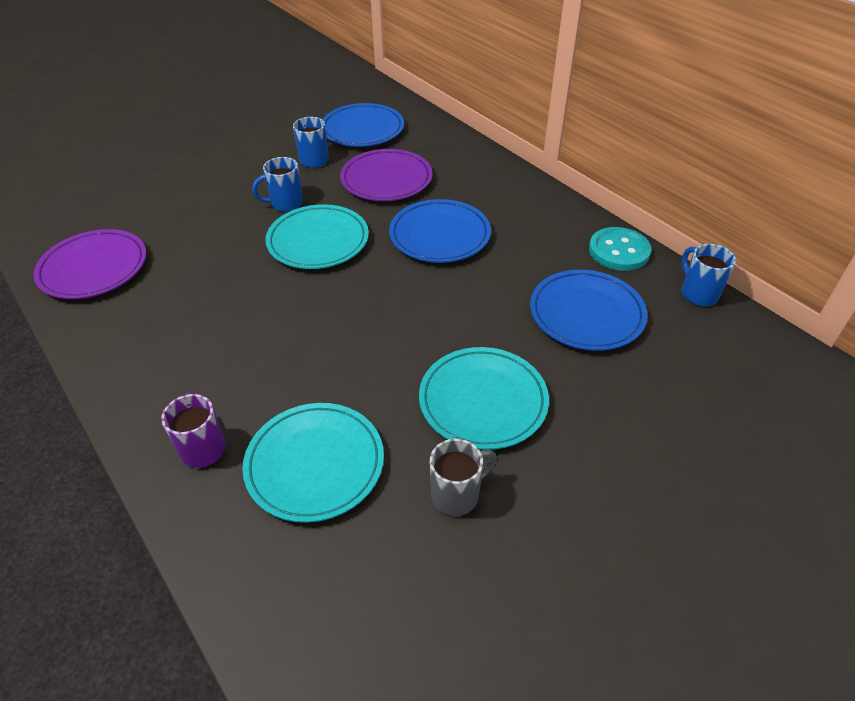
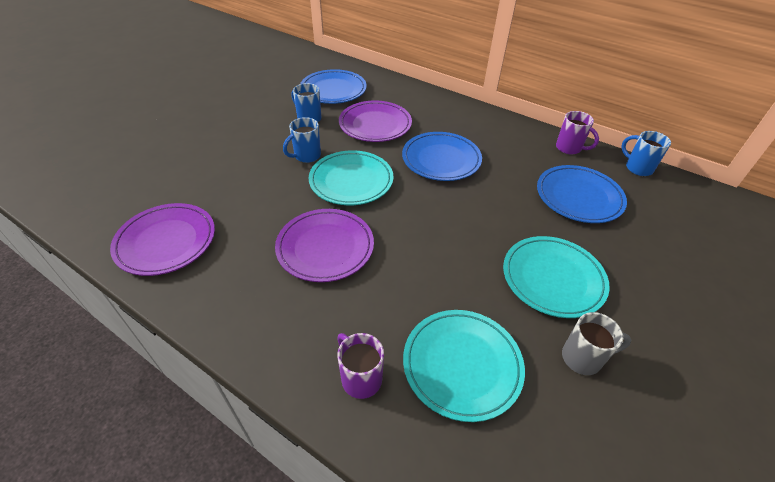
camera: 20 degrees left, 0 degrees up
(246, 308) = (325, 247): none -> purple plate
(457, 495) = (583, 358): grey mug -> grey mug turned 45 degrees clockwise
(619, 251) = (569, 148): turquoise button -> purple mug

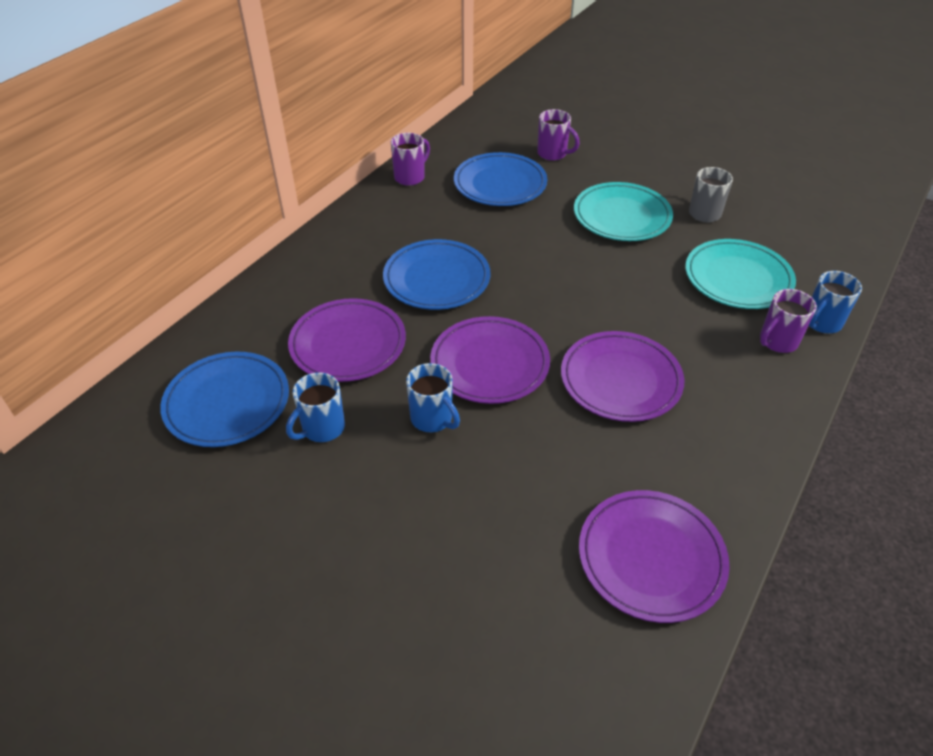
camera: 90 degrees left, 0 degrees up
(351, 181) = (490, 364): turquoise plate -> purple plate
(637, 168) = (446, 140): blue mug -> blue mug (821, 323)
(650, 237) = (553, 154): none -> purple mug

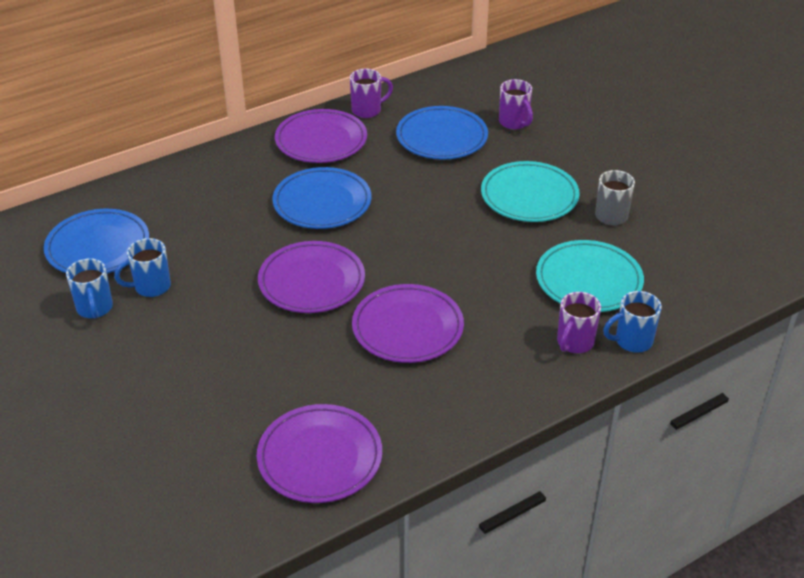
camera: 25 degrees right, 5 degrees down
(348, 344) = (214, 232): purple plate -> purple plate (321, 141)
(433, 419) = (236, 307): blue mug -> blue mug (95, 309)
(777, 342) = (574, 343): purple mug -> purple mug turned 45 degrees counterclockwise

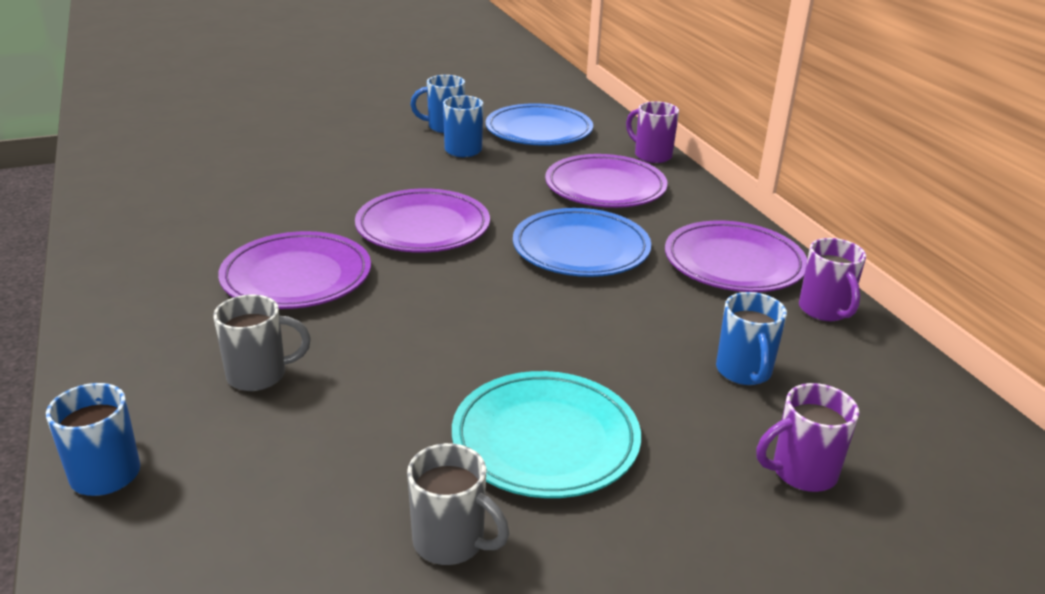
camera: 100 degrees right, 10 degrees down
(320, 457) = (150, 206): purple plate -> purple plate (605, 187)
(441, 137) = (744, 372): blue plate -> blue mug
(525, 311) = (259, 375): none -> grey mug
(574, 343) = (157, 408): purple mug -> purple mug (651, 155)
(588, 281) = (282, 459): turquoise plate -> none

